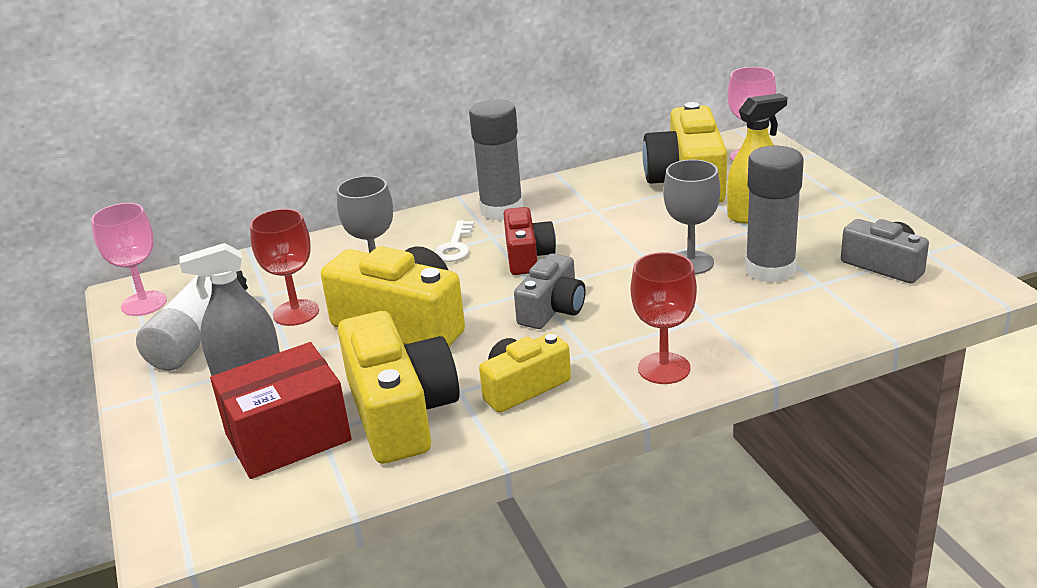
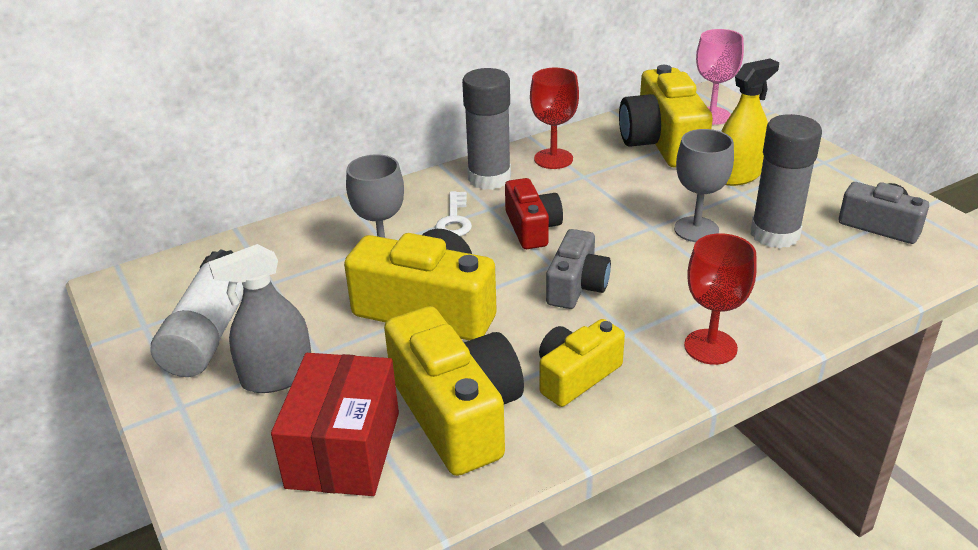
camera: 10 degrees left, 5 degrees up
(144, 303) = (138, 298): pink goblet -> none
(288, 437) = (343, 449): red box -> red box turned 45 degrees counterclockwise
(296, 313) = (309, 302): red goblet -> red goblet (553, 159)

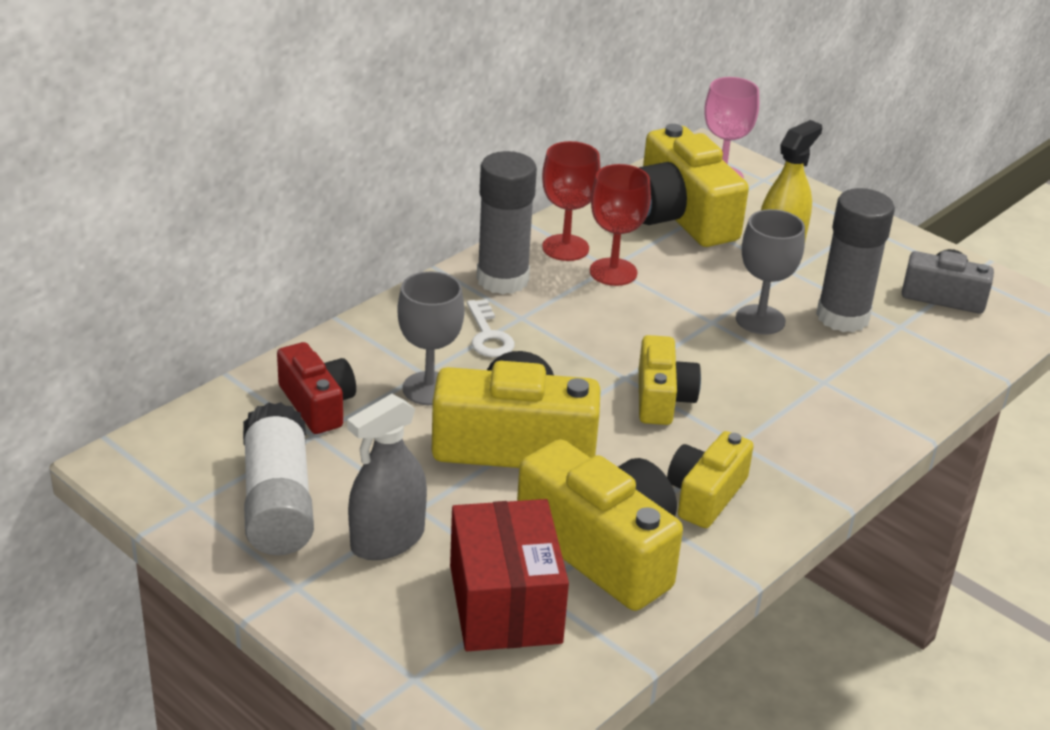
camera: 20 degrees left, 0 degrees up
(532, 228) = (582, 336): red camera -> red camera (317, 404)
(576, 286) = (662, 398): grey camera -> yellow camera
(710, 347) = (825, 447): red goblet -> red goblet (613, 272)

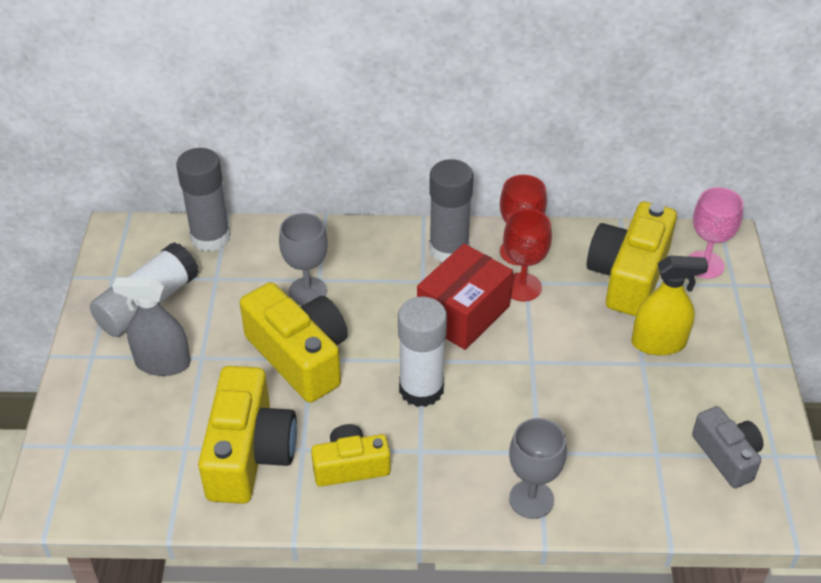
camera: 50 degrees right, 10 degrees up
(317, 404) = (242, 261): red camera -> none
(488, 335) = (386, 280): white key -> none
(505, 604) = (160, 442): red box -> red box (463, 313)
(662, 398) = (421, 389): yellow camera -> white glue stick
(760, 320) = (565, 382): grey goblet -> grey goblet (531, 499)
(842, 317) = (625, 419): grey glue stick -> grey glue stick (210, 237)

